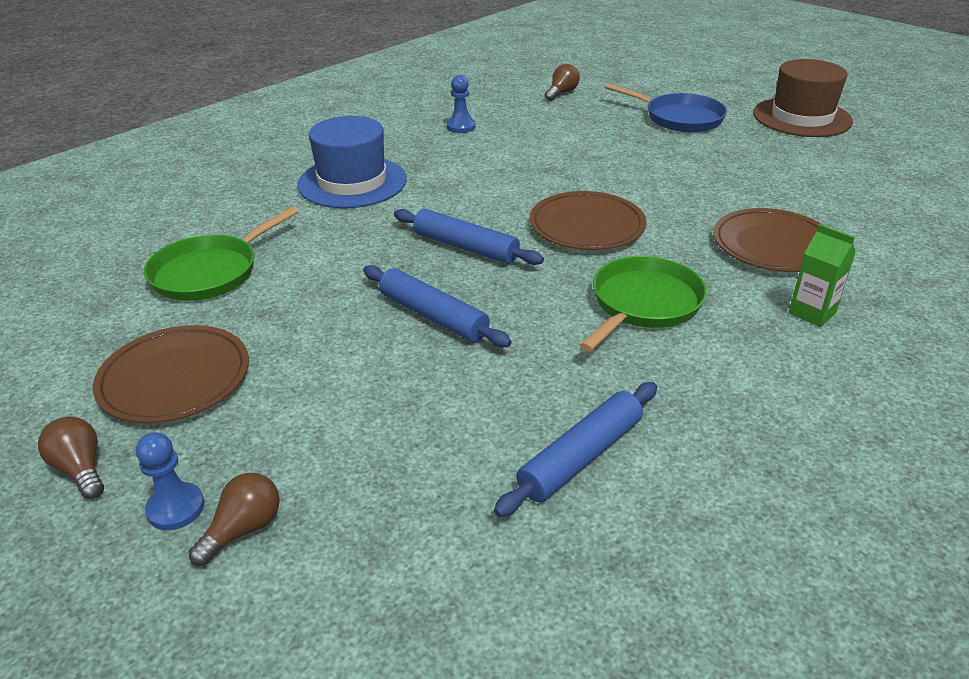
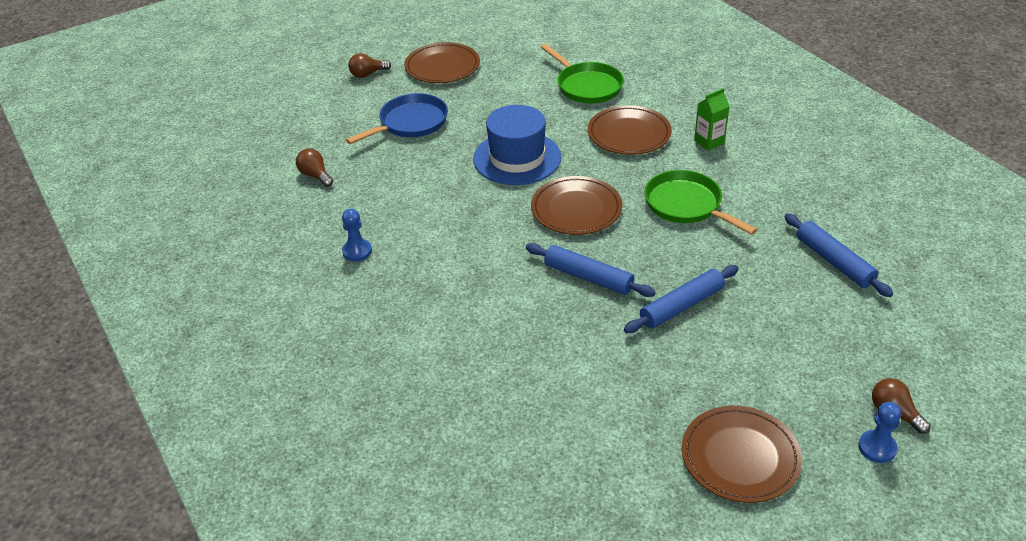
camera: 75 degrees left, 5 degrees up
(80, 469) = (839, 506): brown light bulb -> brown light bulb (367, 74)
(210, 272) = (585, 441): green pan -> green pan (587, 86)
(352, 182) = (445, 337): blue hat -> blue hat (517, 158)
(466, 247) = (588, 277): blue rolling pin -> blue rolling pin turned 75 degrees clockwise
(802, 117) = (442, 67): brown hat -> brown plate

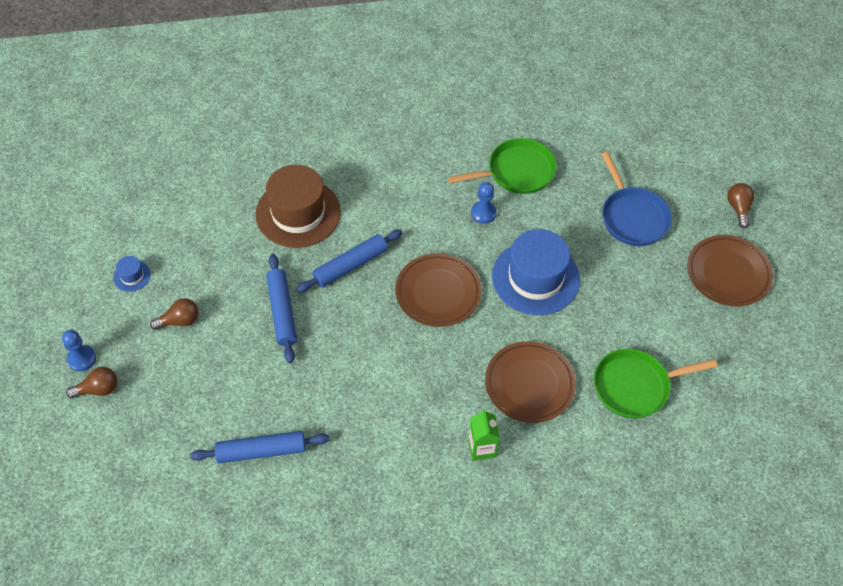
camera: 110 degrees right, 15 degrees up
(315, 175) = (581, 132): brown light bulb -> brown light bulb (179, 321)
(357, 251) = (465, 134): blue pawn -> blue pawn (483, 213)
(548, 344) = (298, 213): none -> brown hat
(686, 205) = (397, 378): green pan -> green pan (516, 172)
(740, 457) = (132, 276): brown plate -> blue hat

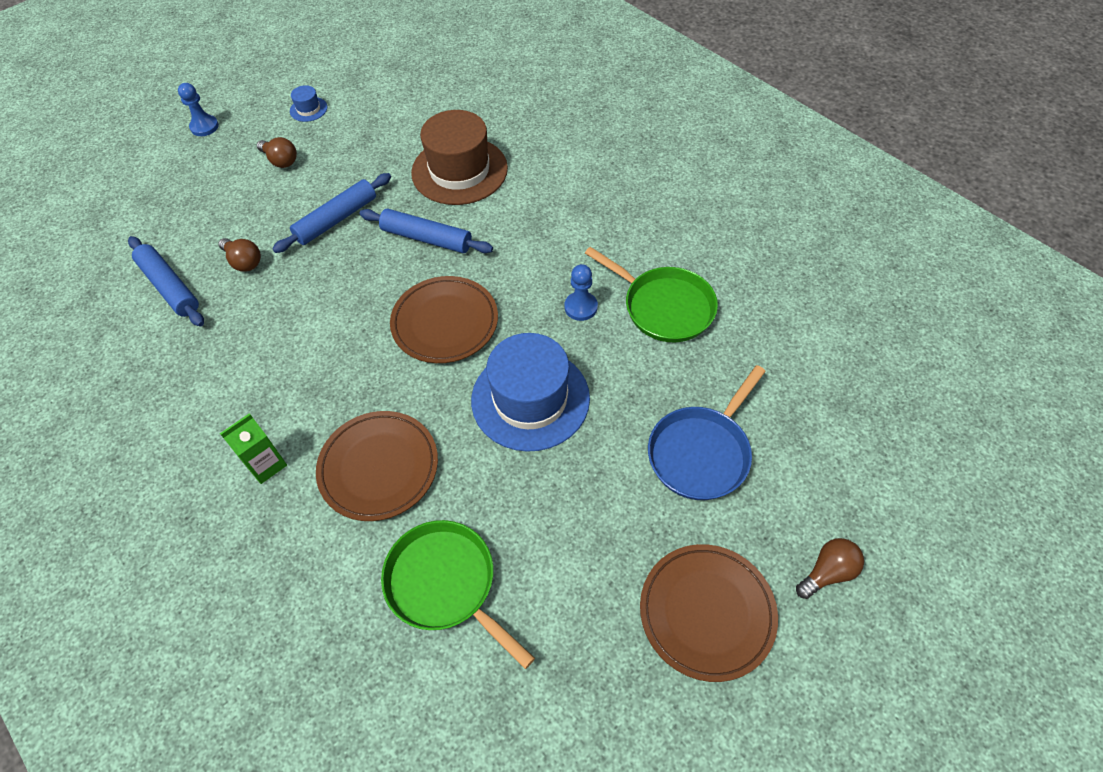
camera: 60 degrees right, 0 degrees up
(98, 389) = (179, 152): brown light bulb -> brown light bulb (244, 262)

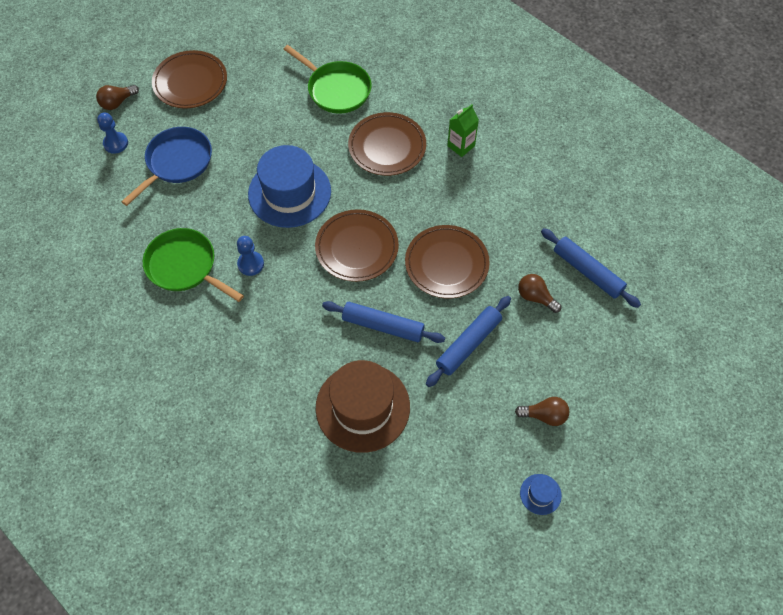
camera: 175 degrees right, 5 degrees up
(204, 127) = (644, 463): blue pawn -> blue pawn (116, 143)
(281, 161) = (544, 415): brown light bulb -> brown light bulb turned 150 degrees clockwise
(336, 300) = (446, 264): none -> brown plate

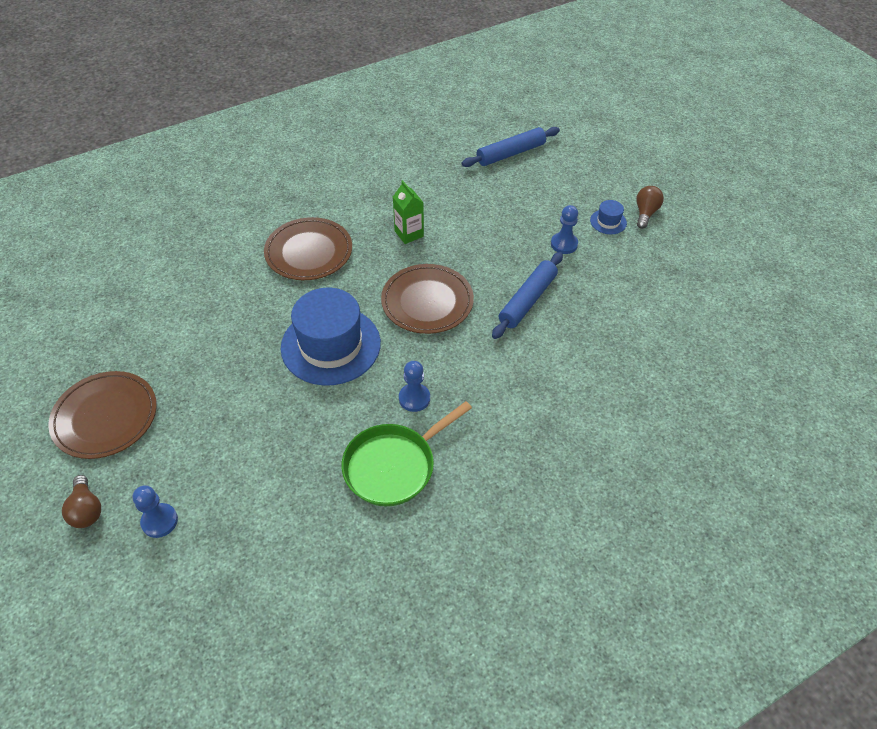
camera: 75 degrees left, 10 degrees down
(177, 162) = (230, 452): blue pan -> none
(336, 89) = (206, 277): green pan -> none
(362, 407) = (615, 334): brown hat -> none
(446, 264) = (471, 239): brown plate -> none
(461, 146) = (336, 199): green carton -> green carton (409, 234)
(468, 344) = (564, 244): blue rolling pin -> blue pawn
(535, 297) = (527, 190): brown light bulb -> none
(540, 494) = (718, 233): blue hat -> blue hat (608, 221)

